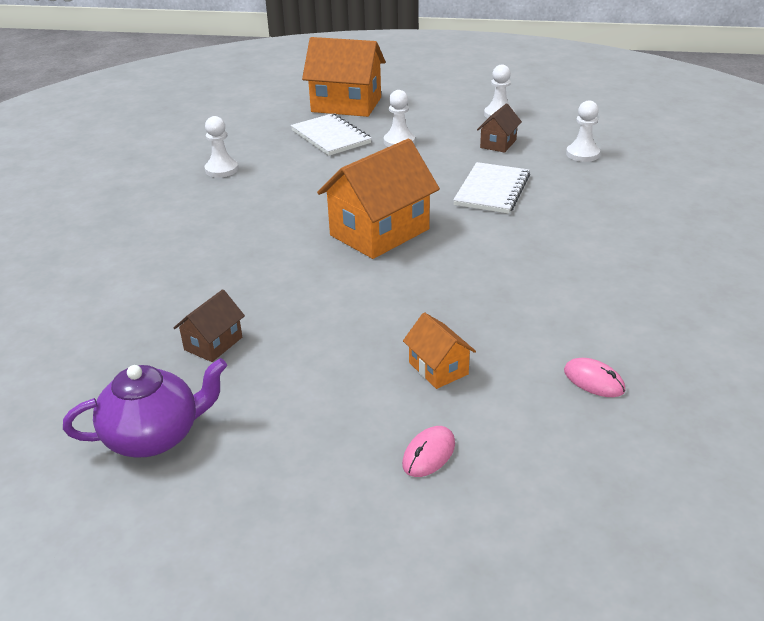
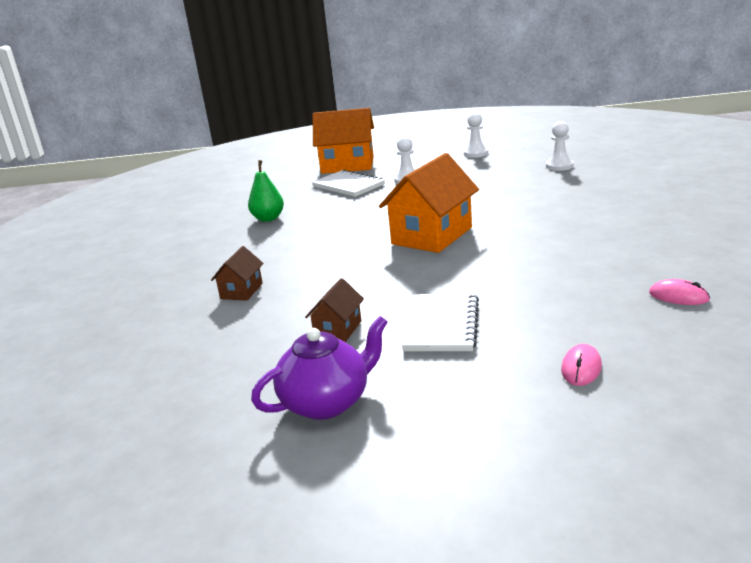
camera: 10 degrees left, 10 degrees down
(221, 169) = (268, 218): white pawn -> green pear
(438, 368) = (546, 311): orange house -> none
(492, 190) = (504, 197): white notebook -> white notebook (441, 325)
(498, 144) = (488, 170): brown house -> brown house (241, 291)

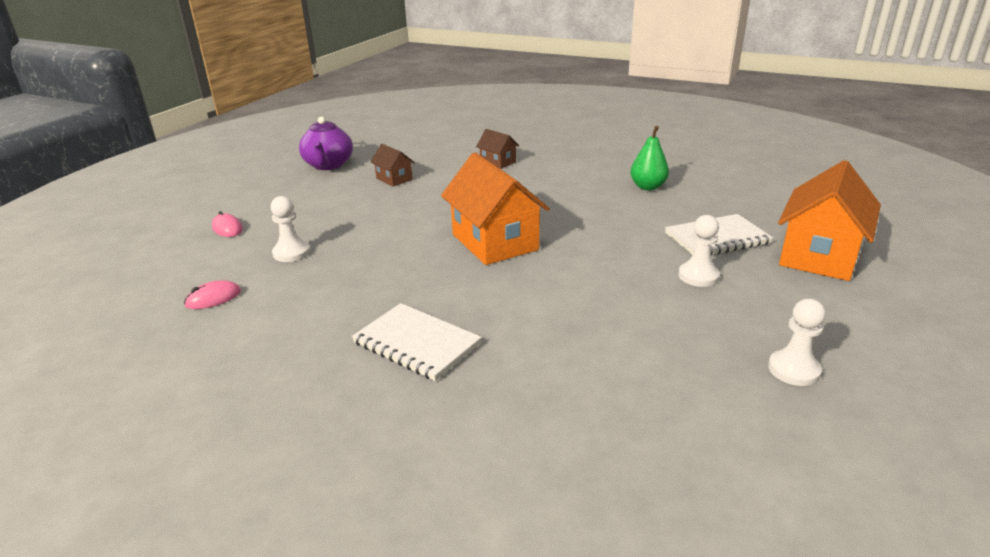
camera: 115 degrees right, 5 degrees up
(441, 325) = (344, 206): white notebook -> white notebook (417, 343)
(559, 166) = (629, 416): white pawn -> white pawn (291, 253)

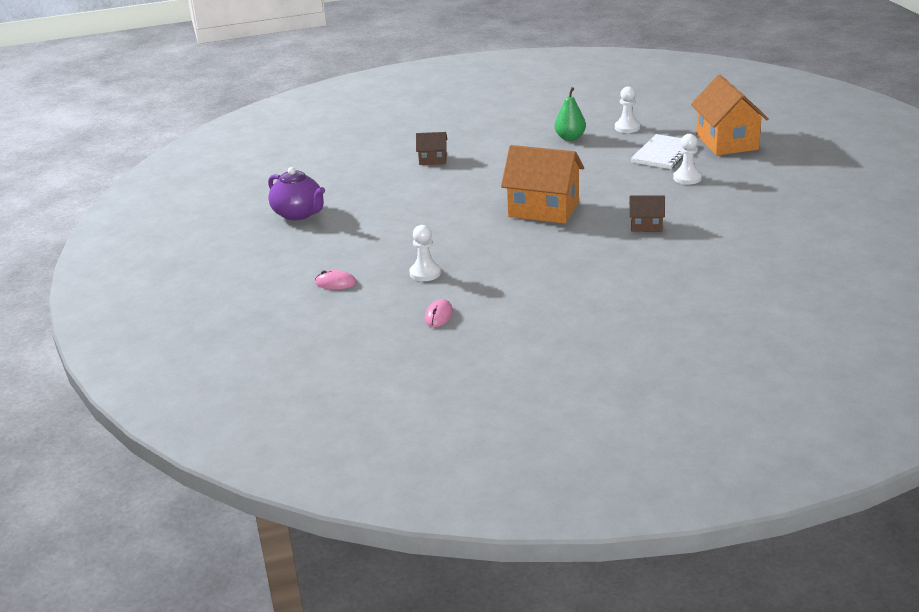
camera: 40 degrees left, 0 degrees up
(394, 179) = (380, 201): brown house -> brown house (646, 226)
(417, 343) = (610, 274): white notebook -> none
(793, 370) = (792, 201): white pawn -> white pawn (627, 128)

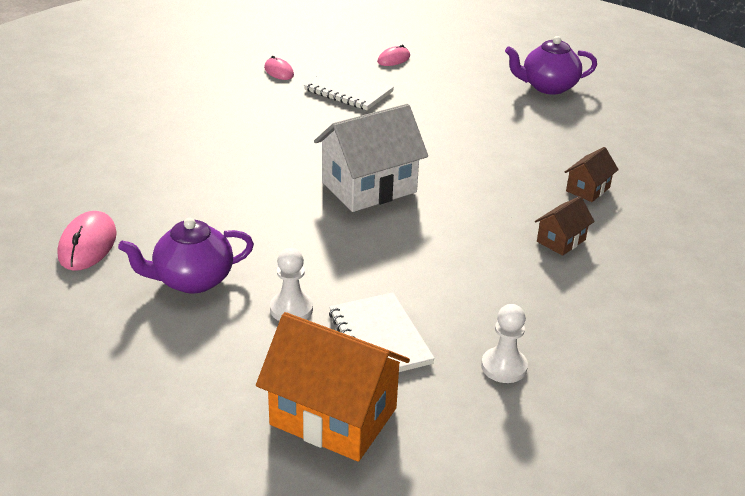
camera: 125 degrees right, 5 degrees up
(425, 273) = (348, 91): white pawn -> white notebook
(543, 209) = (369, 187): orange house -> white house
(570, 138) = (530, 302): green pear -> none
(646, 226) = (242, 217): brown house -> brown house (561, 241)
(721, 209) = (192, 280): none -> purple teapot
(762, 250) = (87, 245): none -> pink mouse

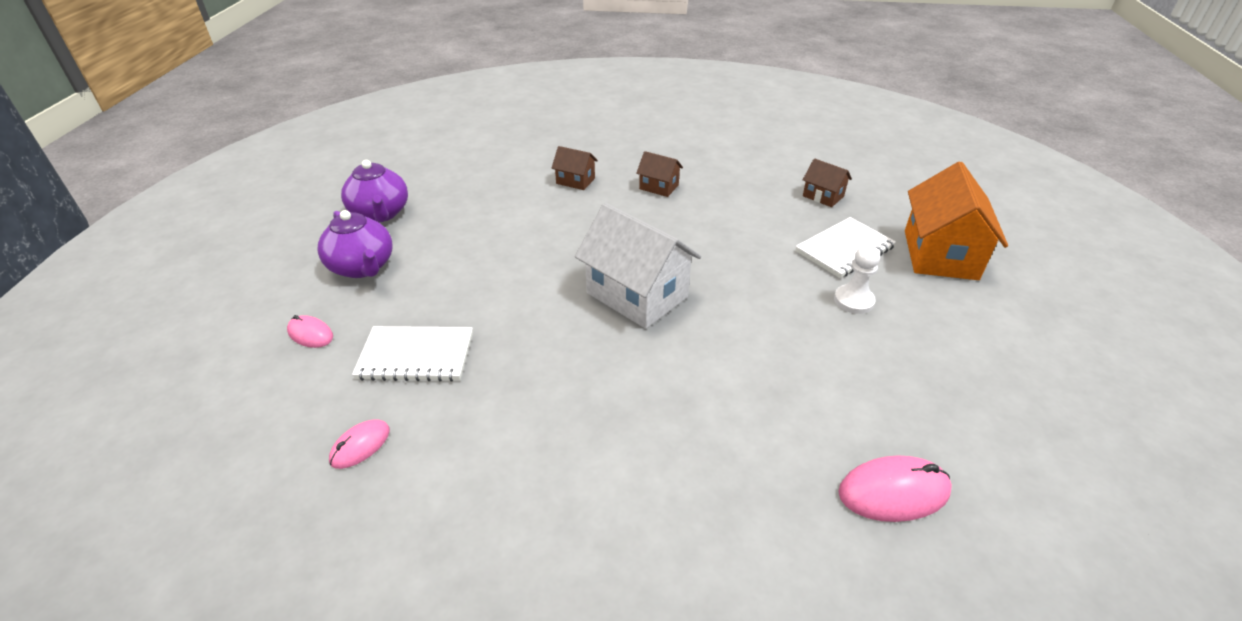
camera: 105 degrees left, 5 degrees up
(192, 280) = (873, 375): purple teapot -> purple teapot (362, 267)
(348, 91) = (416, 356): white notebook -> white notebook turned 75 degrees clockwise
(504, 367) = (823, 196): white pawn -> brown house

